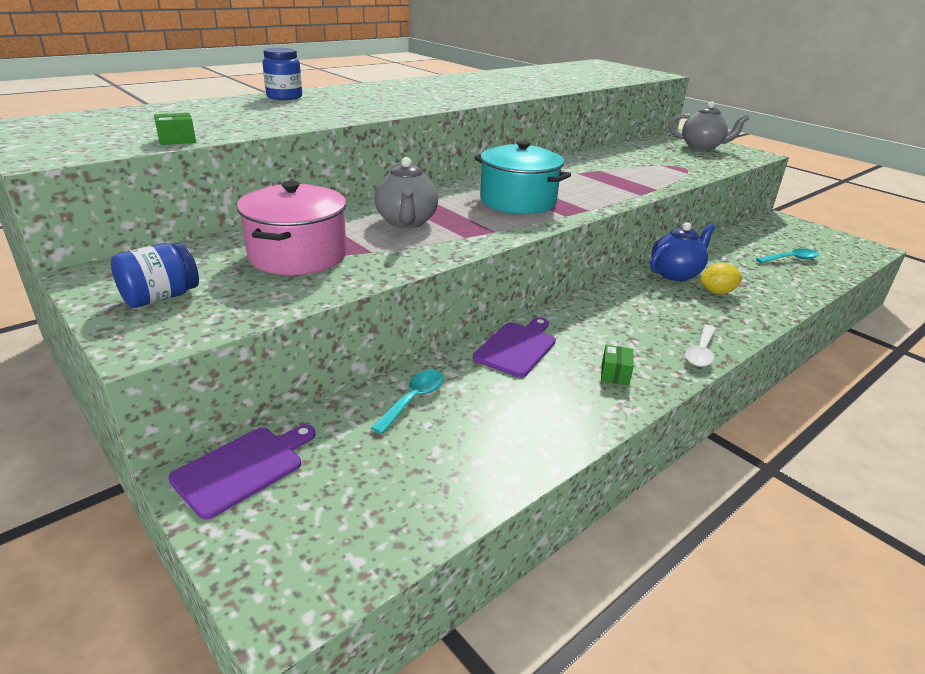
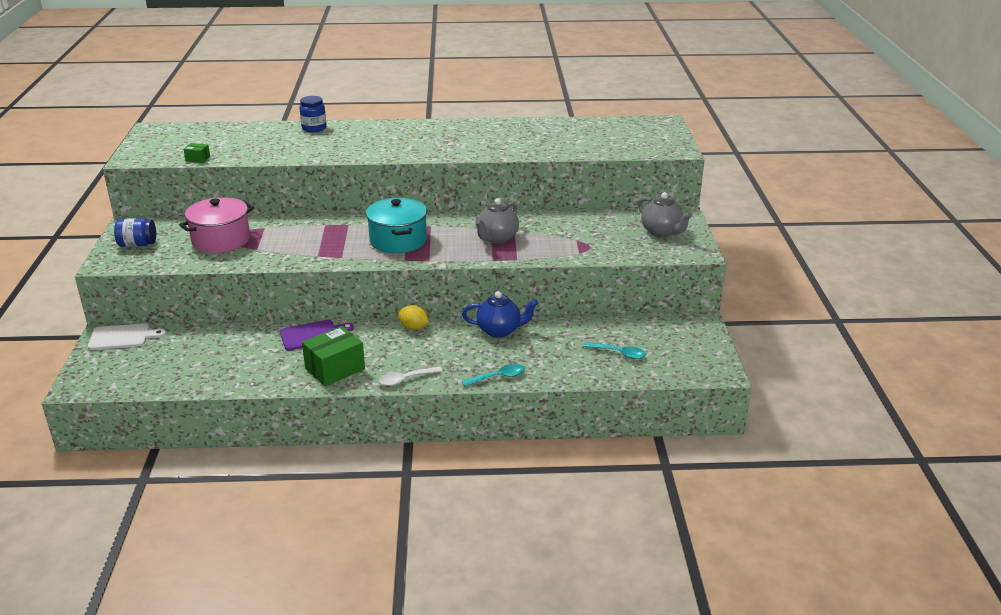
camera: 40 degrees right, 0 degrees up
(243, 468) = (122, 337): purple cutting board -> white cutting board
(406, 222) = (306, 236): grey teapot -> grey teapot (497, 238)
(413, 399) = (222, 339): turquoise spoon -> turquoise spoon (498, 377)
(615, 374) = (335, 369): green box -> green box, size x2.14
(717, 292) = (500, 353): yellow lemon -> yellow lemon (414, 327)

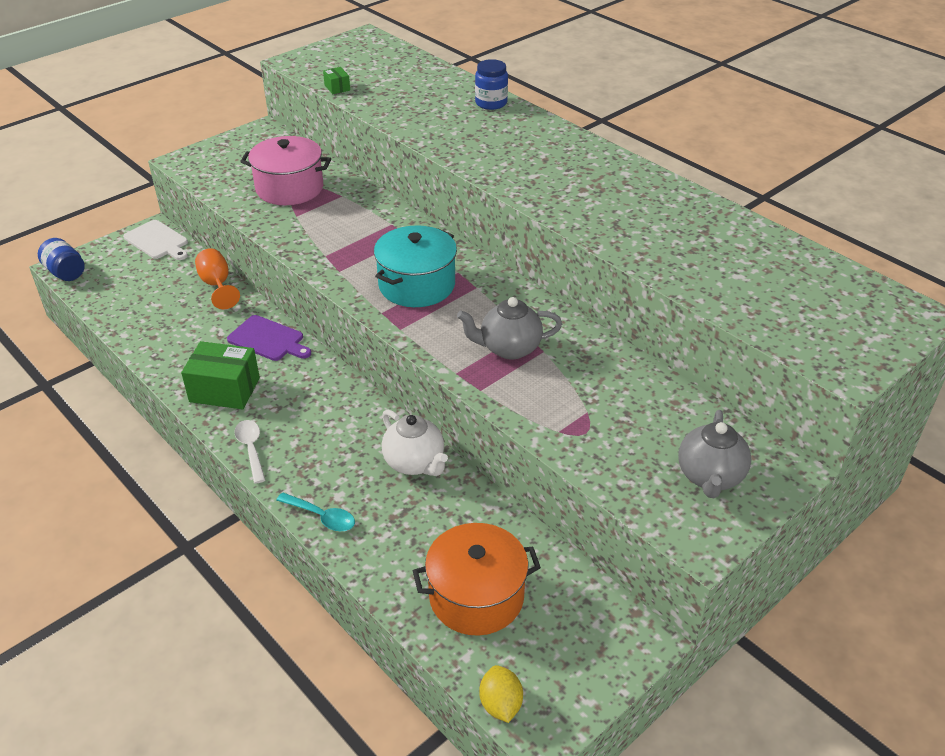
camera: 50 degrees right, 10 degrees up
(137, 244) = (232, 155): blue jar -> blue jar (65, 273)
(220, 332) = (217, 285): none -> orange goblet
(405, 379) = (251, 449): white spoon -> white spoon turned 45 degrees clockwise
(414, 327) = (352, 396): yellow lemon -> yellow lemon (500, 704)
(499, 331) = (415, 463): blue teapot -> white teapot
(619, 353) = (476, 596): turquoise spoon -> orange pot

